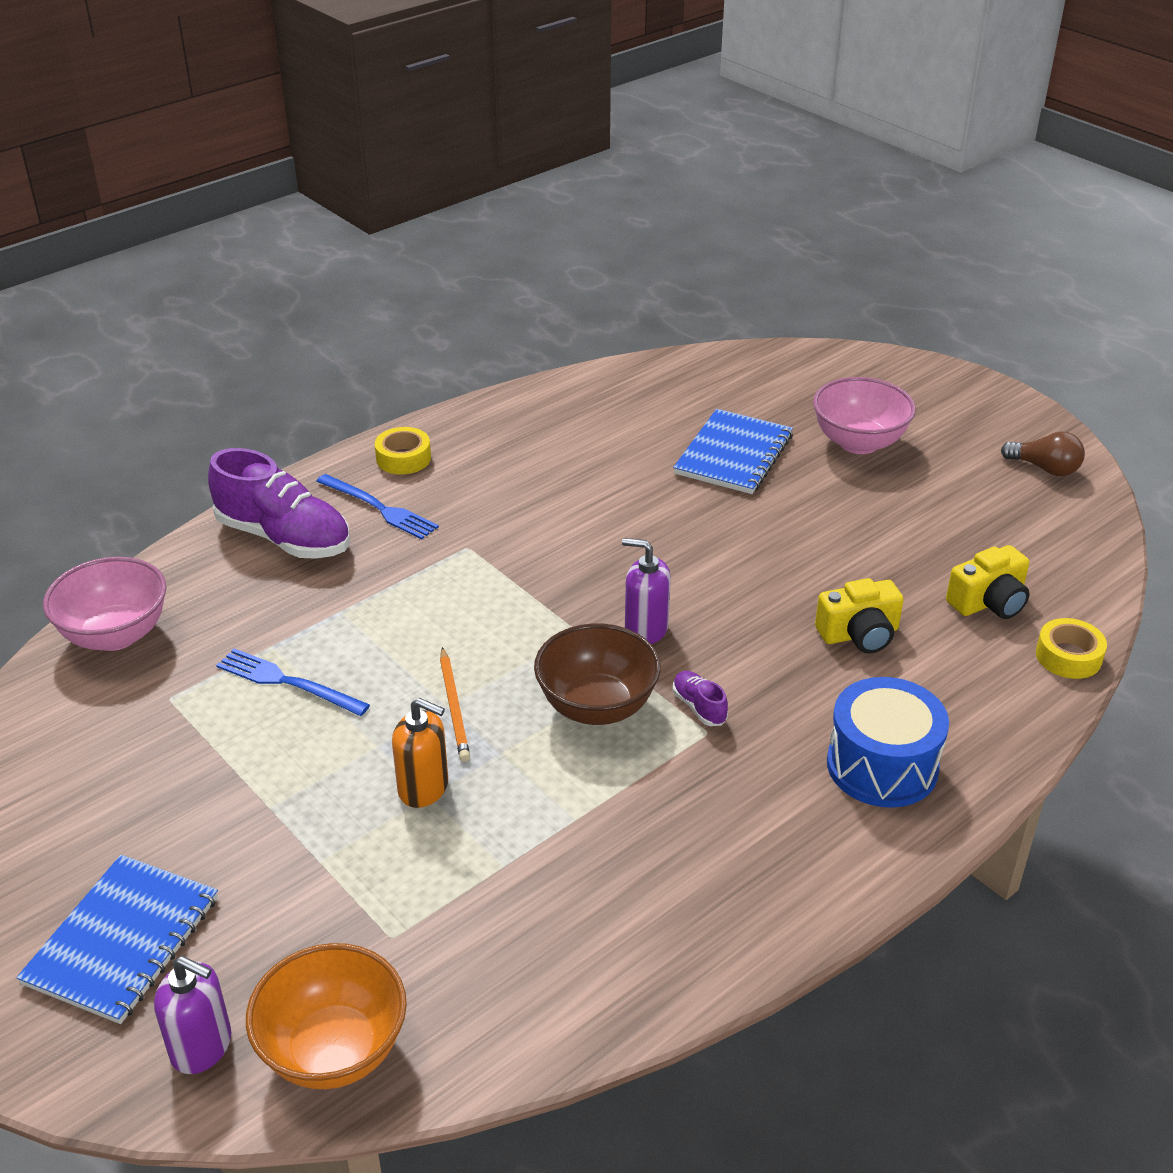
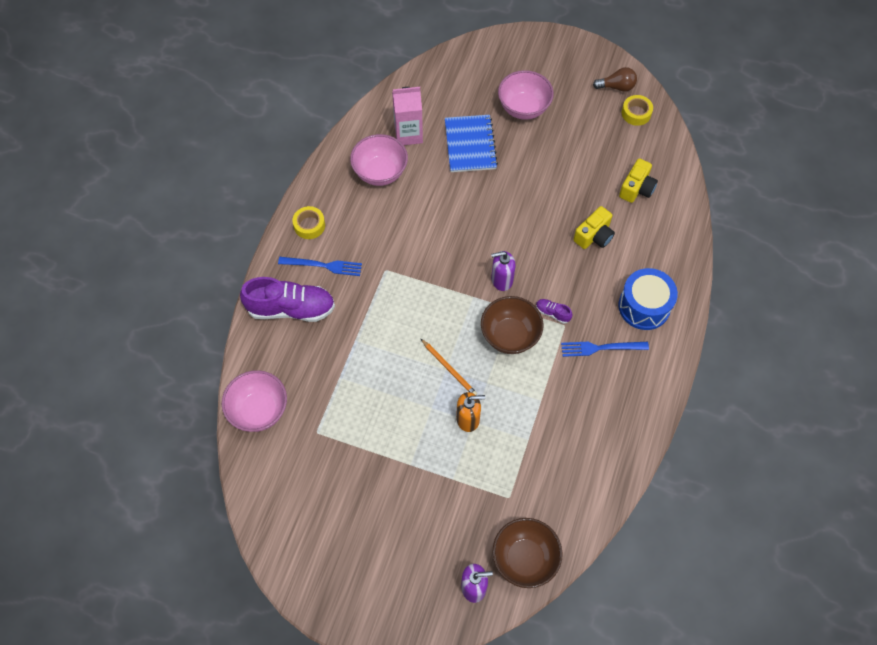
camera: 30 degrees left, 25 degrees up
(122, 940) = (403, 561): blue notebook -> none
(287, 682) = (364, 394): blue fork -> blue fork (601, 348)
(334, 1050) = (524, 558): orange bowl -> brown bowl
(563, 438) = (380, 172): none -> pink bowl
(646, 412) = (408, 134): none -> pink carton
(1068, 656) = (684, 205): yellow tape -> yellow tape (636, 113)

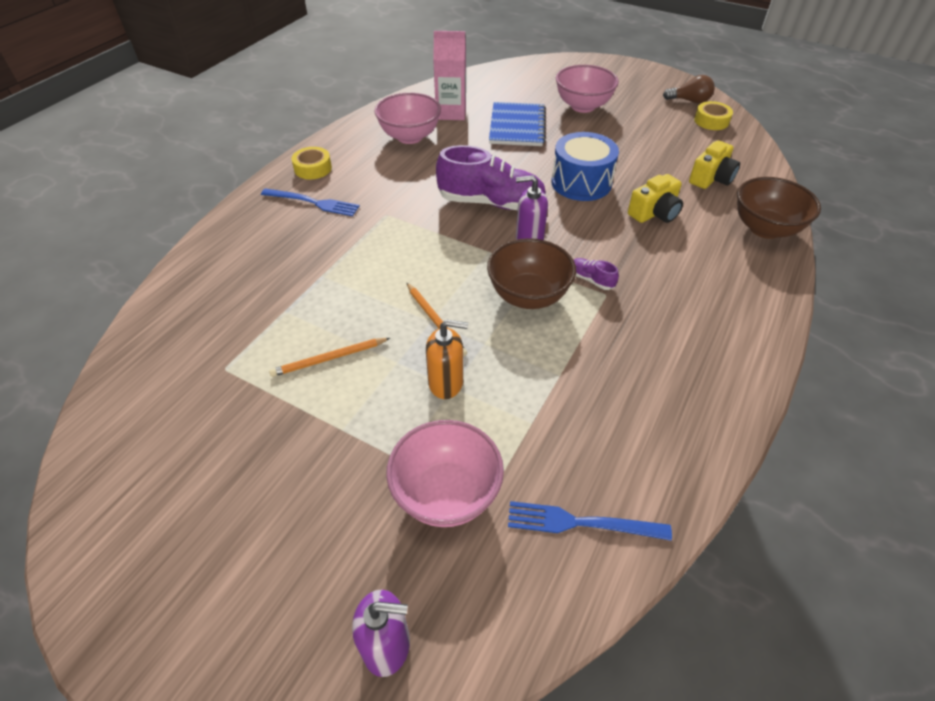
camera: 10 degrees right, 15 degrees down
(259, 410) = (160, 332): pink bowl -> pink bowl (446, 493)
(291, 308) = (256, 236): purple shoe -> purple shoe (491, 203)
(385, 413) = (329, 359): none -> orange pencil
(524, 558) = (491, 609): brown bowl -> brown bowl (765, 229)
(601, 348) = (655, 325): blue fork -> blue fork (581, 523)
(644, 306) = (719, 288): blue drum -> blue drum (581, 183)

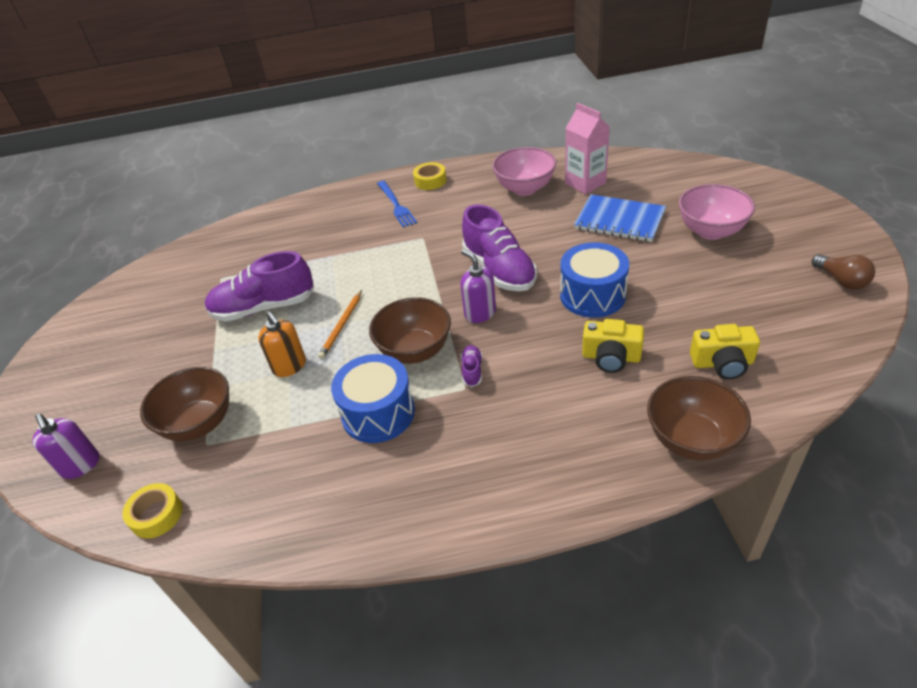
camera: 55 degrees right, 5 degrees down
(329, 359) = (264, 307): orange pencil -> purple shoe
(446, 493) = (199, 423): pink bowl -> brown bowl
(517, 126) = (619, 220): blue notebook -> blue notebook turned 60 degrees clockwise
(579, 356) = (378, 413): none -> blue drum
(581, 523) = (222, 501): blue fork -> none
(711, 121) = (829, 313): yellow tape -> yellow tape (156, 515)

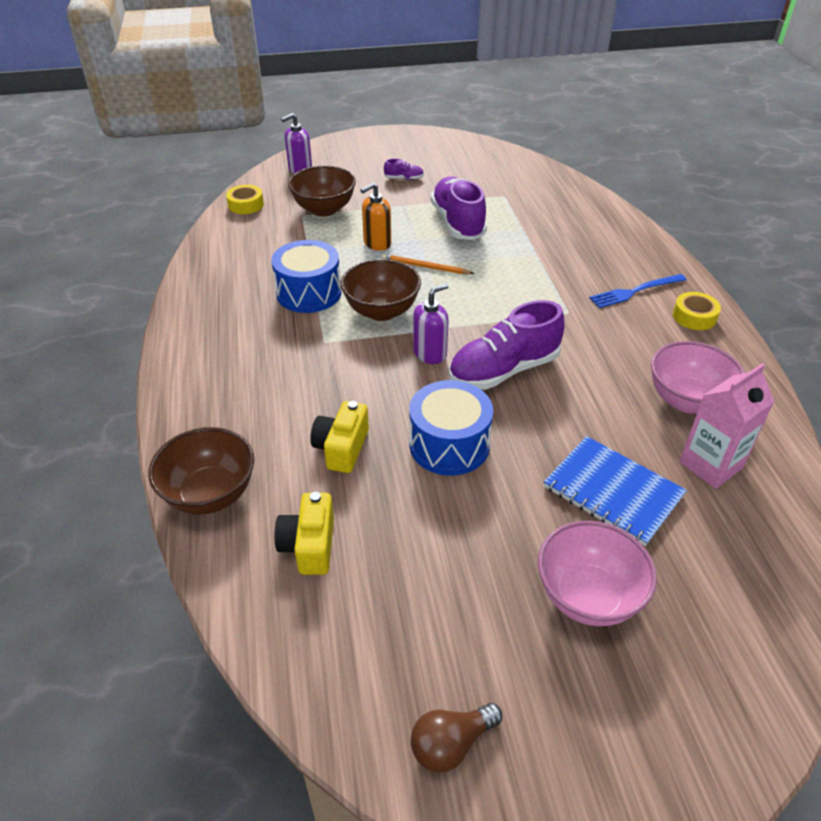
camera: 85 degrees right, 0 degrees up
(472, 371) = (346, 347): purple shoe -> purple shoe (404, 178)
(619, 220) = (613, 491): blue notebook -> blue notebook turned 75 degrees counterclockwise

